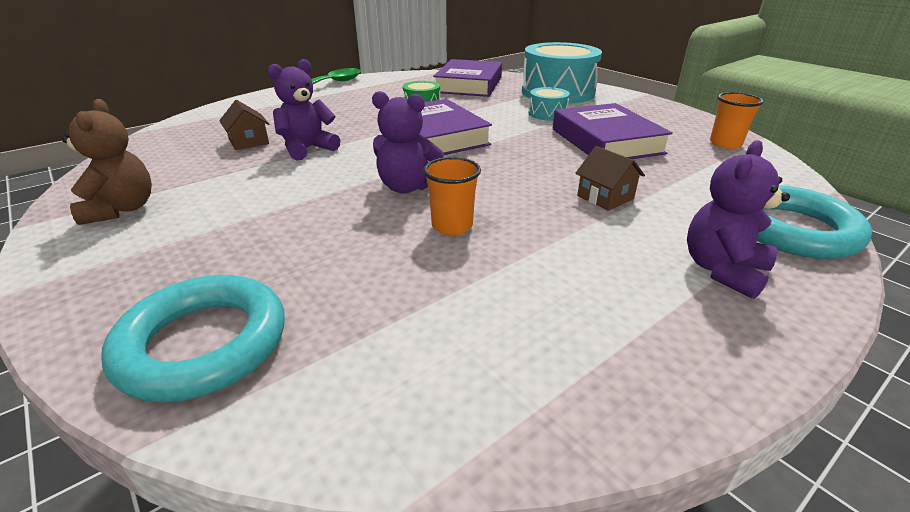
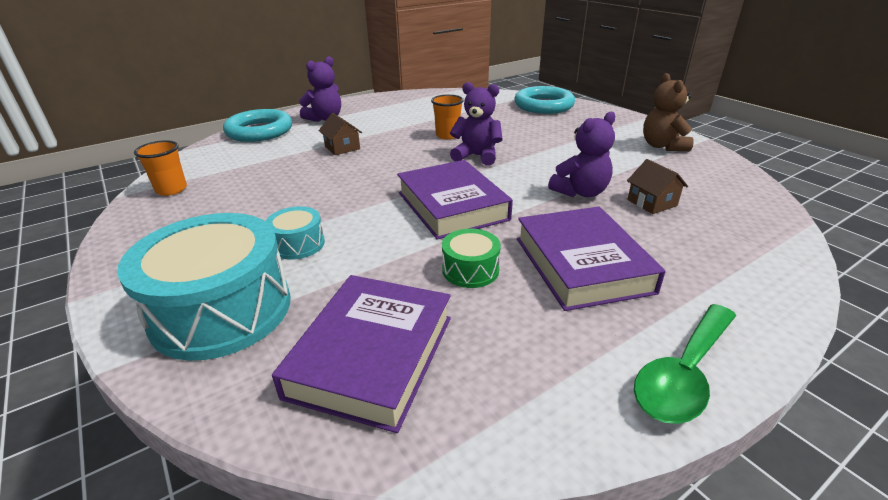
camera: 175 degrees left, 0 degrees up
(606, 141) = (280, 195): purple book -> purple book (582, 264)

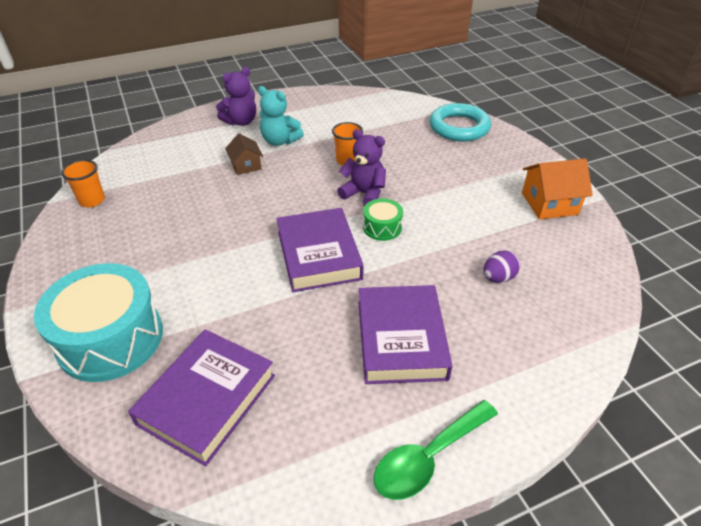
camera: 10 degrees right, 10 degrees up
(259, 131) = (178, 132): turquoise ring -> none
(298, 244) = (180, 280): turquoise drum -> none
(371, 128) = (280, 141): none -> turquoise teddy bear
(470, 270) = (308, 330): green drum -> green drum (382, 227)
(580, 192) = (439, 255): purple teddy bear -> none
(652, 203) = (498, 278): brown house -> purple egg
(662, 146) = (549, 204): brown teddy bear -> orange house

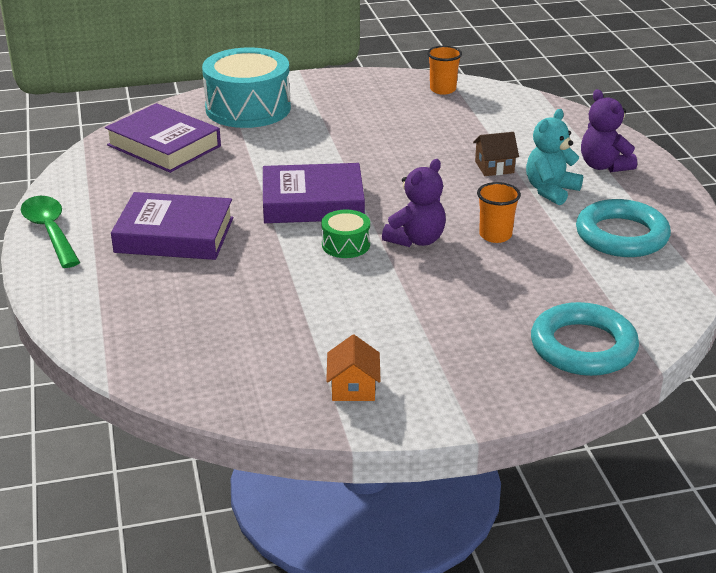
camera: 100 degrees right, 10 degrees down
(334, 116) = (621, 235): none -> turquoise ring
(498, 278) = (227, 309): purple egg -> none
(549, 204) = (353, 388): orange house -> orange house, size x0.63

